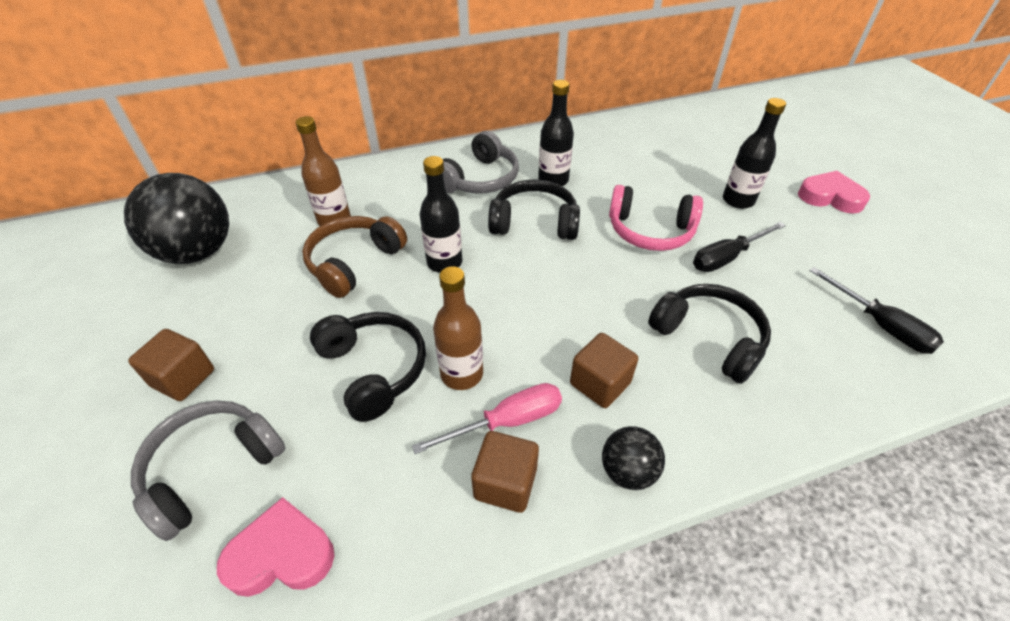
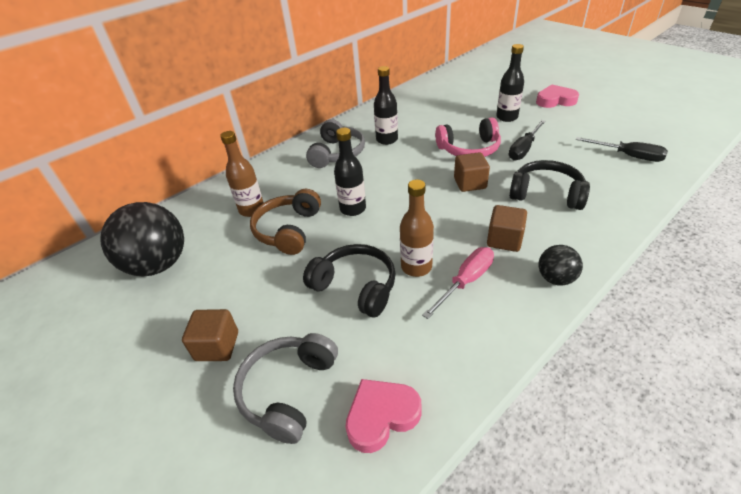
camera: 20 degrees left, 5 degrees down
(505, 483) = (491, 314): brown cube -> brown cube (470, 183)
(534, 222) = (394, 167): black headphones -> none

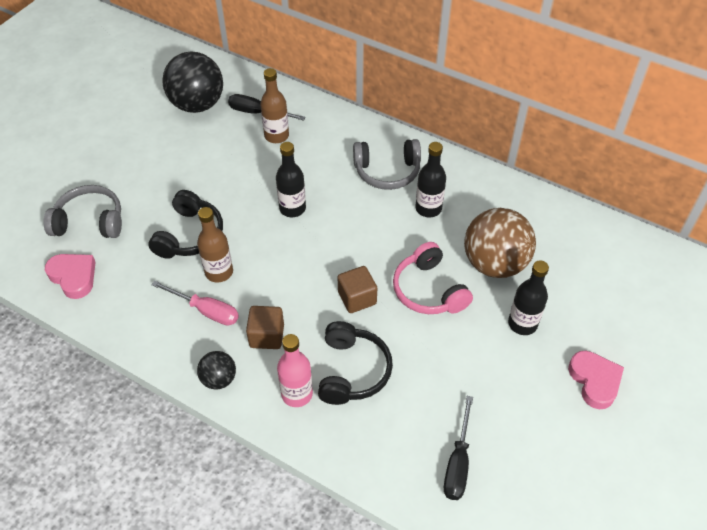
camera: 70 degrees right, 10 degrees up
(217, 346) = (122, 171): brown cube -> none
(288, 230) = (253, 170): brown headphones -> none
(451, 120) = (494, 263): none -> brown ball
(524, 149) = (444, 346): black screwdriver -> black screwdriver (258, 113)
(571, 227) = (297, 394): none -> pink bottle

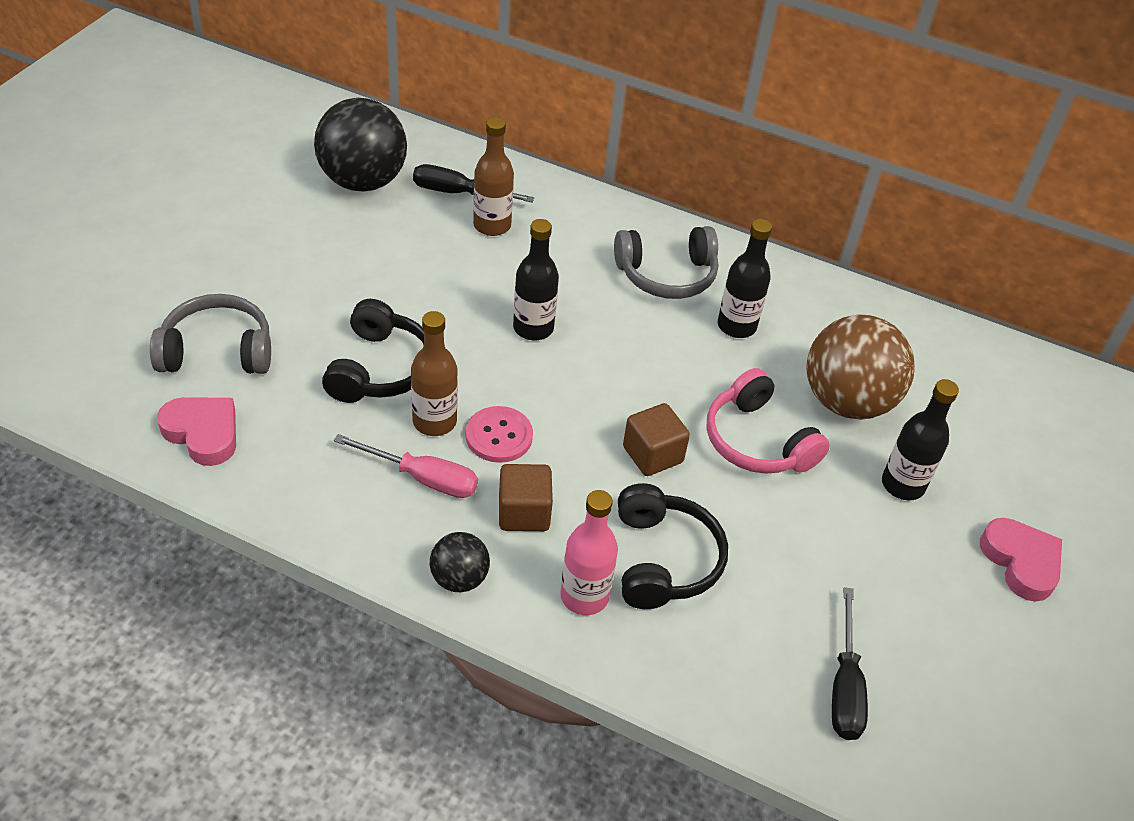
camera: 10 degrees left, 5 degrees down
(259, 283) = (499, 436): none -> pink button

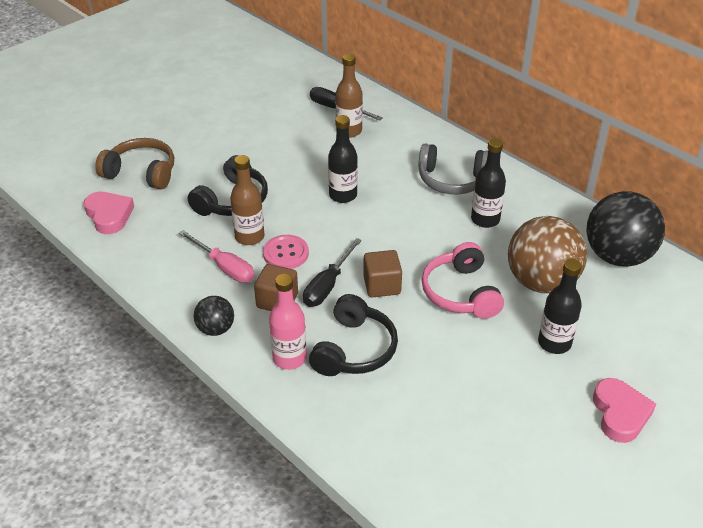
camera: 25 degrees right, 5 degrees down
(217, 351) = (141, 172): grey headphones -> brown headphones
(363, 181) = (280, 93): black ball -> black ball (617, 256)
(844, 686) = (439, 458): black screwdriver -> black screwdriver (327, 285)

